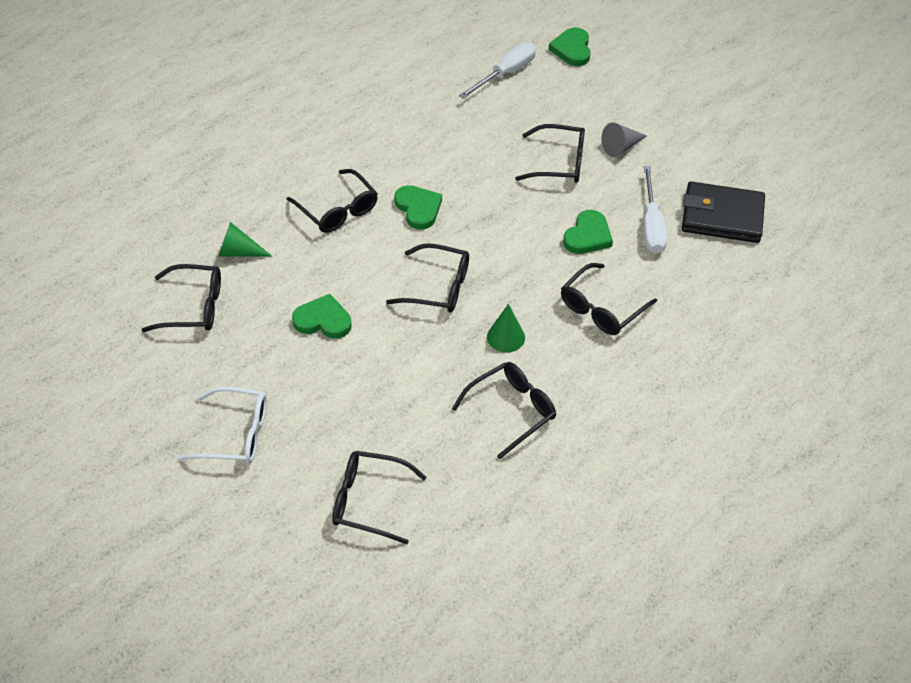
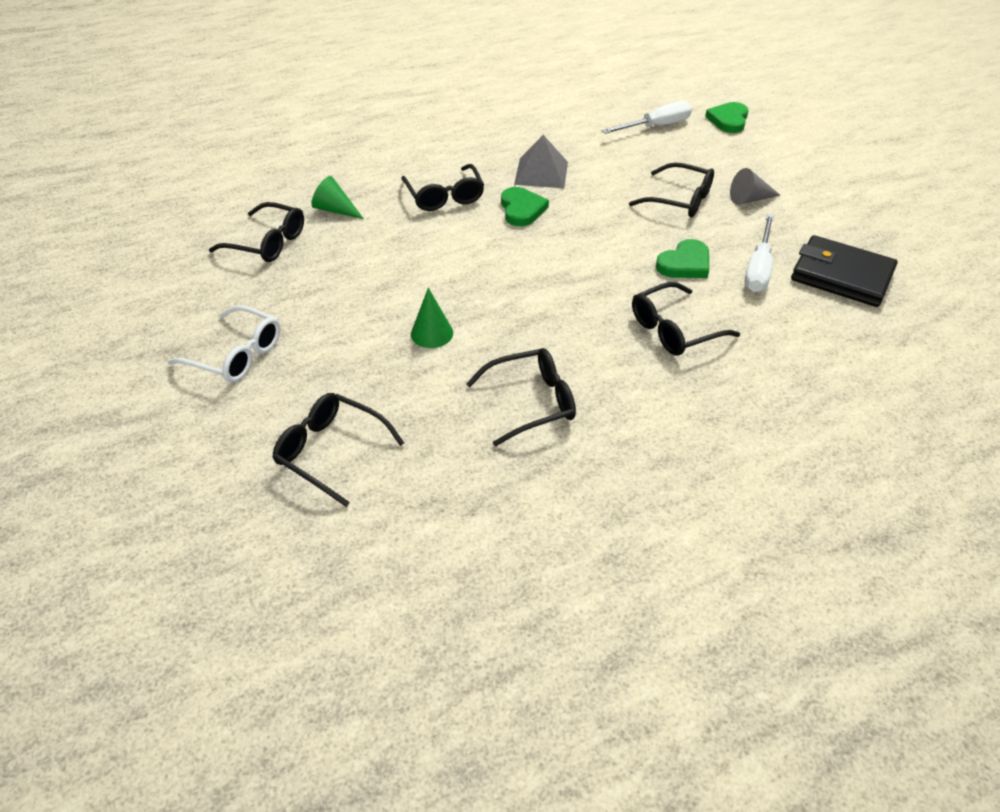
camera: 20 degrees right, 5 degrees down
(323, 320) = (380, 278): green heart -> none
(418, 159) = (541, 173): none -> grey pyramid
(438, 287) = (508, 275): black glasses -> none
(506, 337) = (557, 332): green cone -> green cone (432, 333)

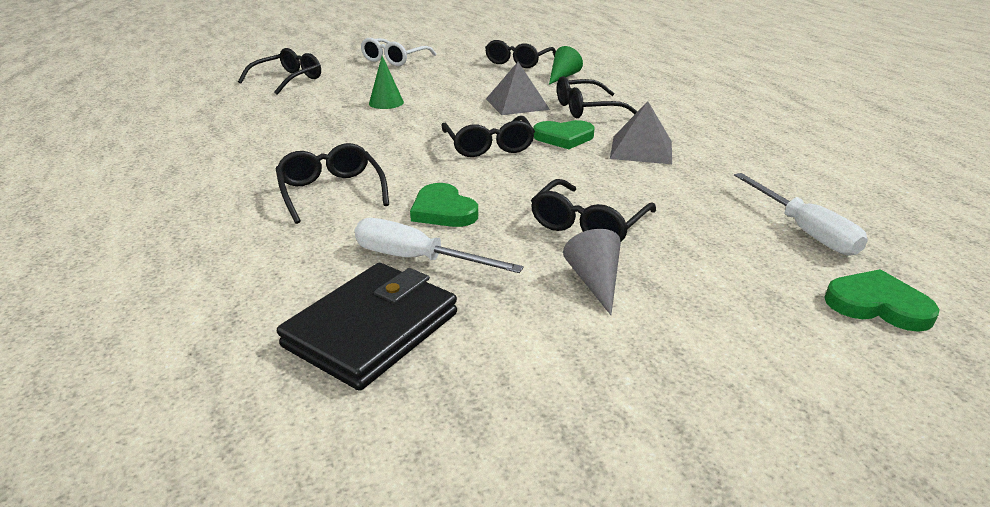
camera: 95 degrees right, 15 degrees down
(431, 238) = (517, 104): none -> grey pyramid
(531, 402) = (283, 129): black glasses -> black glasses (488, 146)

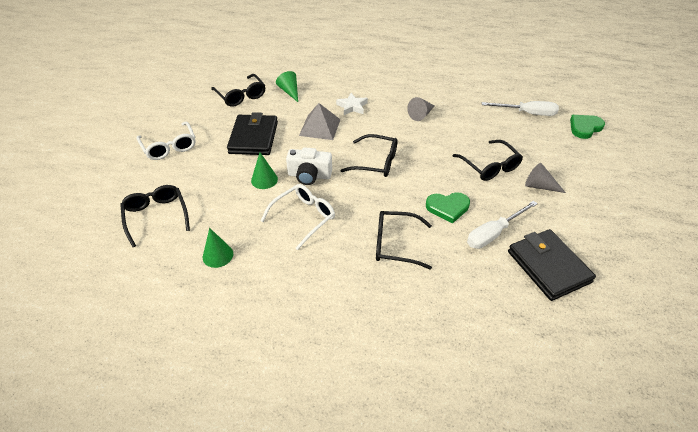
camera: 60 degrees left, 15 degrees up
(249, 113) = (218, 255): none -> green cone
(339, 133) = (303, 217): none -> white glasses
(417, 119) = (309, 175): none -> white camera
(452, 82) = (253, 138): none -> black wallet
(564, 137) = (386, 131): green heart -> none
(587, 109) = (352, 106): black glasses -> white star
(641, 149) = (421, 114): grey pyramid -> grey cone

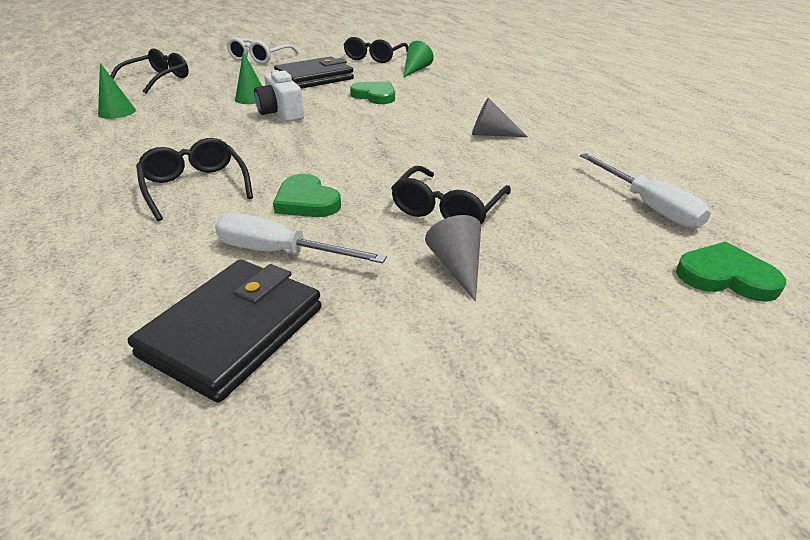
camera: 55 degrees right, 10 degrees down
(303, 217) = (205, 129): white glasses -> none
(320, 127) = (375, 96): grey pyramid -> green heart
(352, 106) = (439, 99): white star -> none
(376, 162) = (349, 136): black glasses -> none

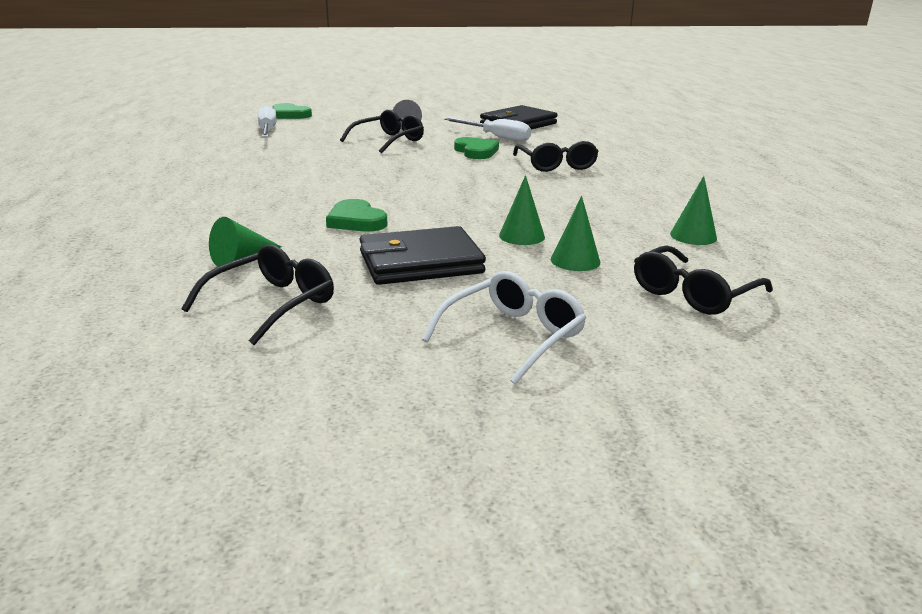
camera: 165 degrees left, 10 degrees down
(218, 88) = (575, 261): none -> green cone
(281, 113) = (484, 212): white camera -> none
(491, 134) = (290, 170): grey cone -> none

